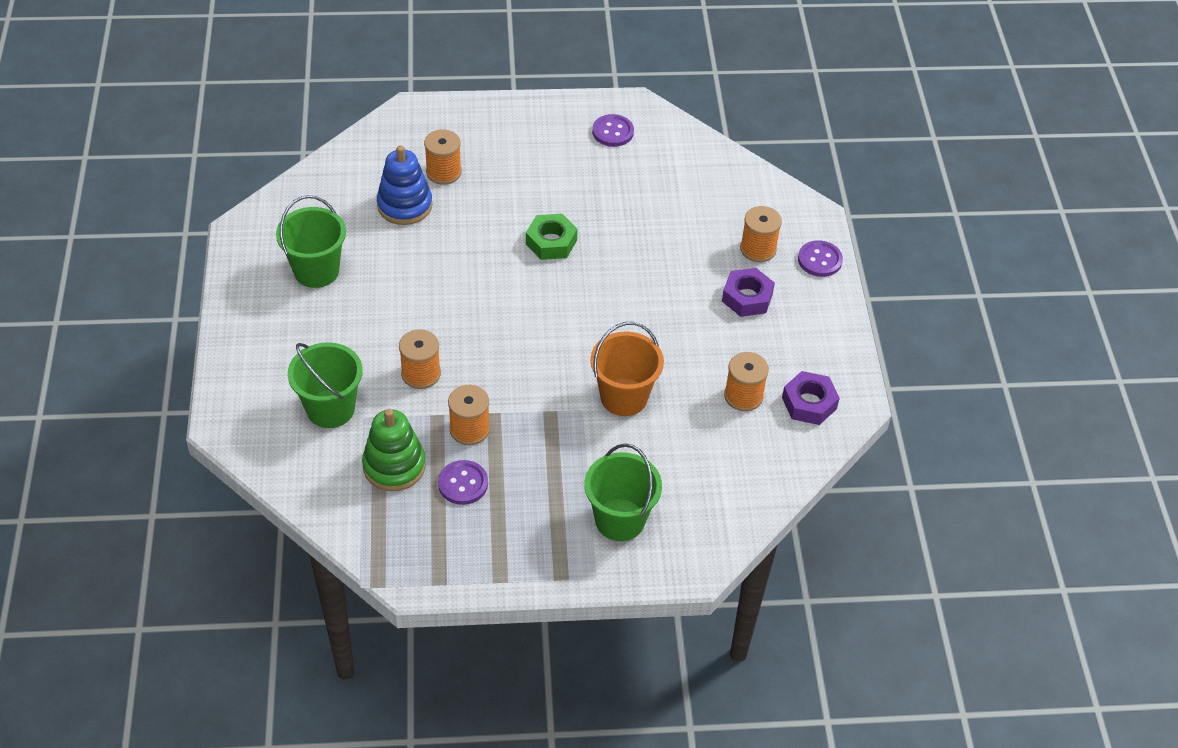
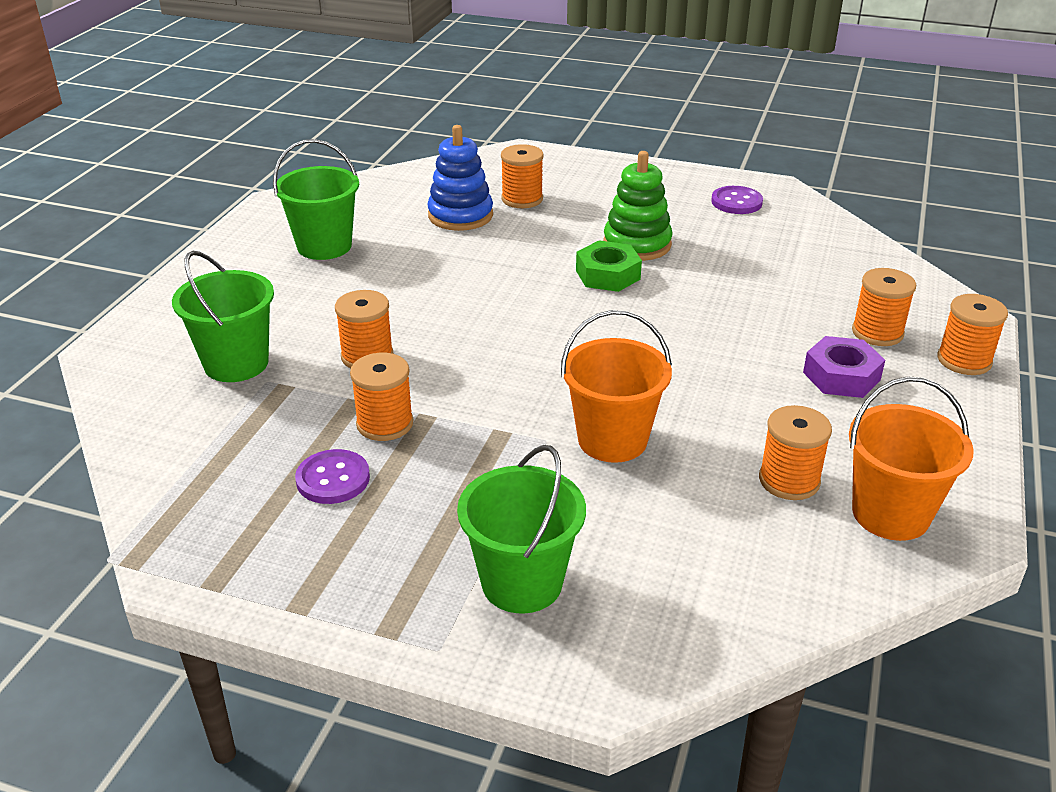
camera: 25 degrees right, 15 degrees down
(394, 466) = (262, 437): green stacking toy -> green stacking toy (637, 244)
(809, 403) = (890, 514): purple nut -> orange bucket
(819, 260) = (964, 360): purple button -> orange spool

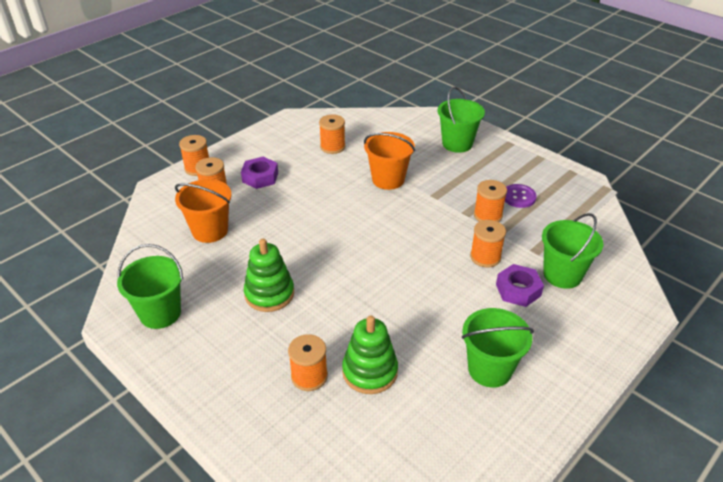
camera: 155 degrees left, 5 degrees up
(304, 327) = (518, 290): none -> purple nut
(460, 215) = (370, 371): blue stacking toy -> green stacking toy
(607, 275) = (311, 273): green nut -> none
(736, 202) = (160, 313): purple button -> green bucket
(890, 514) = (310, 128): orange bucket -> orange bucket (210, 231)

